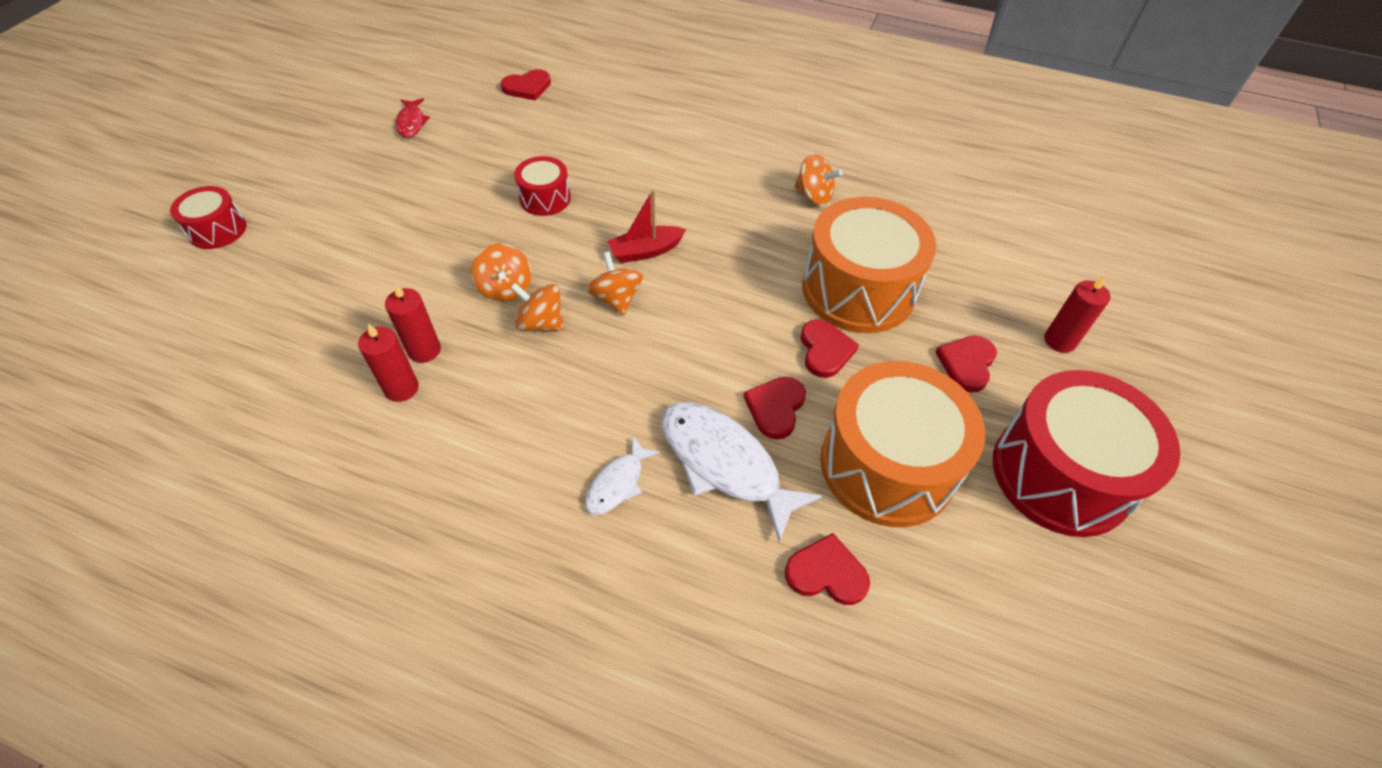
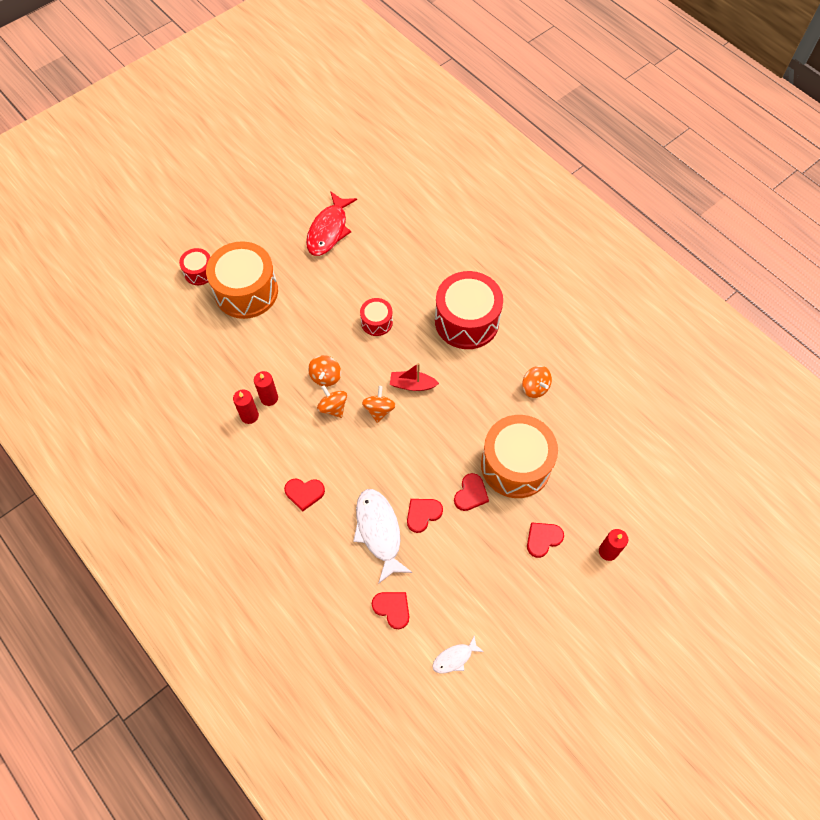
camera: 30 degrees right, 10 degrees up
(411, 123) = (329, 230): red fish -> red fish, size x1.92
(527, 87) = (410, 226): red heart -> red heart (304, 493)
(618, 483) = (323, 516): white fish -> white fish (454, 658)
(887, 465) = (458, 572): orange drum -> orange drum (246, 291)
(1061, 474) = (544, 622): red drum -> red drum (467, 321)

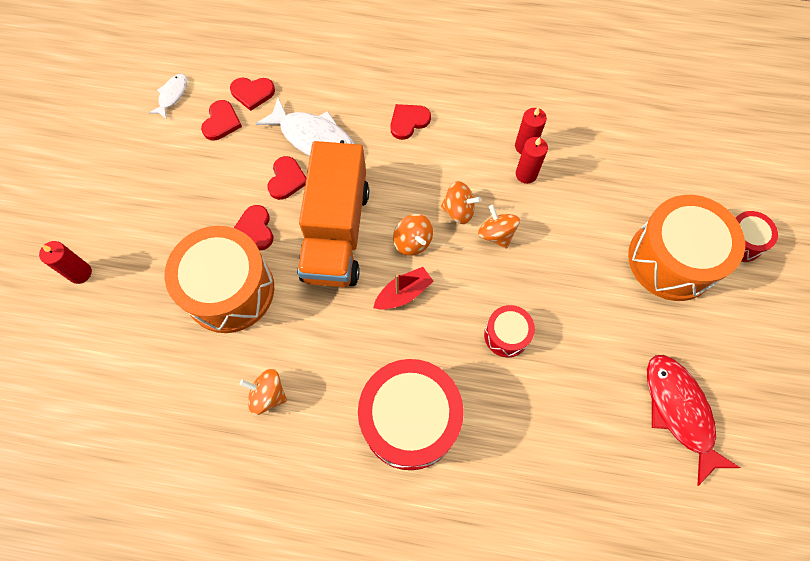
camera: 140 degrees right, 5 degrees up
(421, 451) = (336, 233): none -> orange truck
(543, 539) = (154, 238): red heart -> red heart (221, 122)

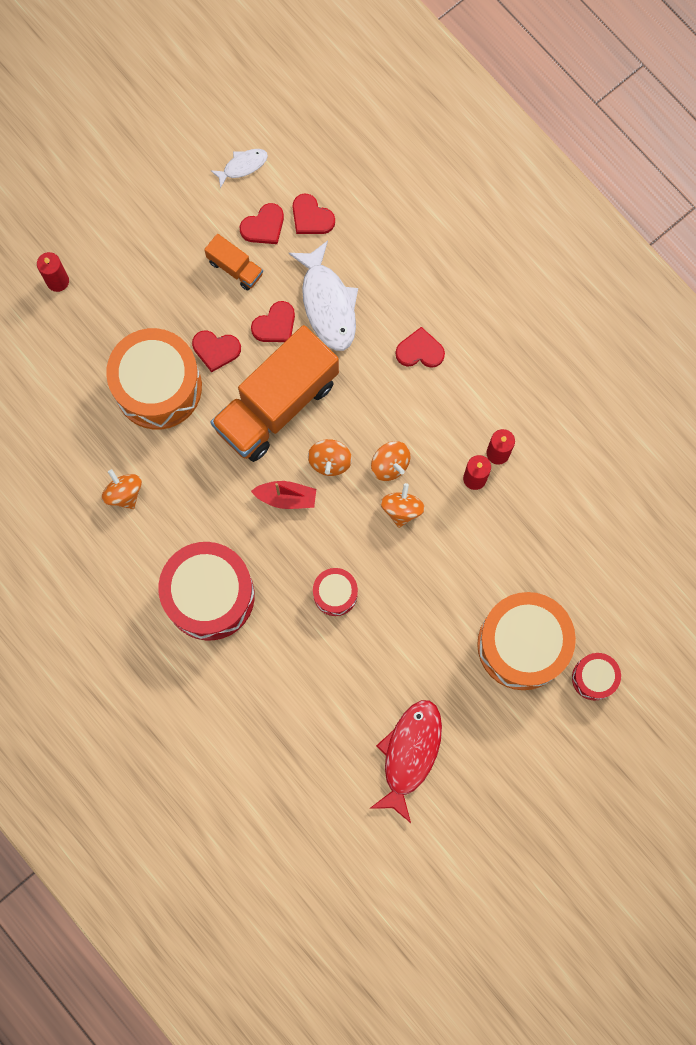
camera: 40 degrees right, 10 degrees up
(222, 163) = (235, 268): none -> orange truck
(255, 229) = (216, 350): red heart -> red heart turned 105 degrees counterclockwise

